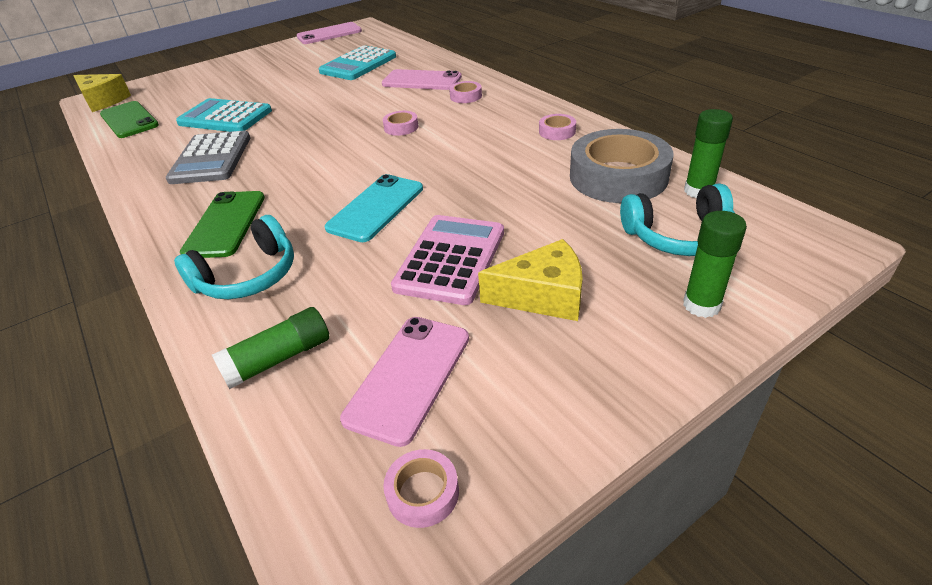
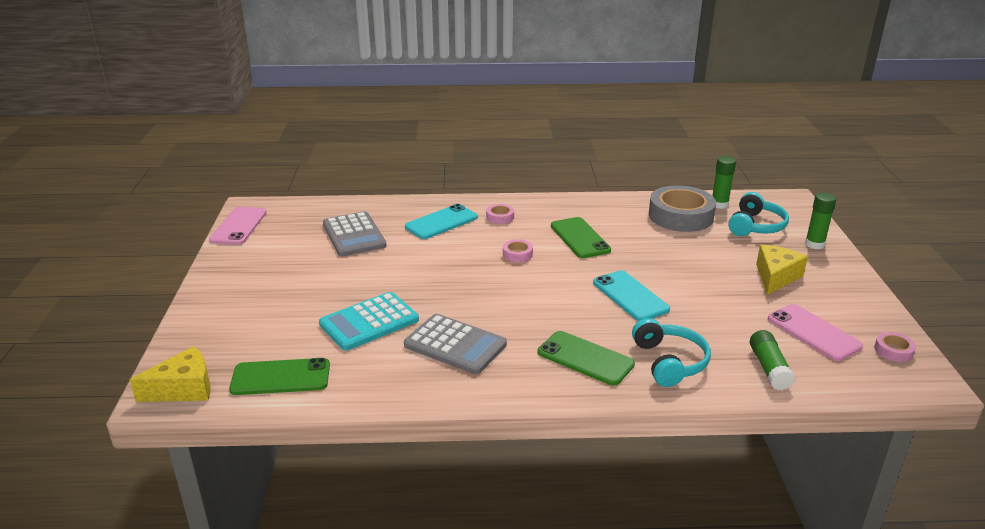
camera: 60 degrees left, 10 degrees down
(358, 64) = (354, 235): turquoise calculator -> grey calculator
(421, 81) = (441, 222): pink phone -> turquoise phone
(450, 259) = (717, 290): pink calculator -> none
(474, 142) = (580, 238): none -> green phone
(557, 131) = (602, 210): pink tape -> none

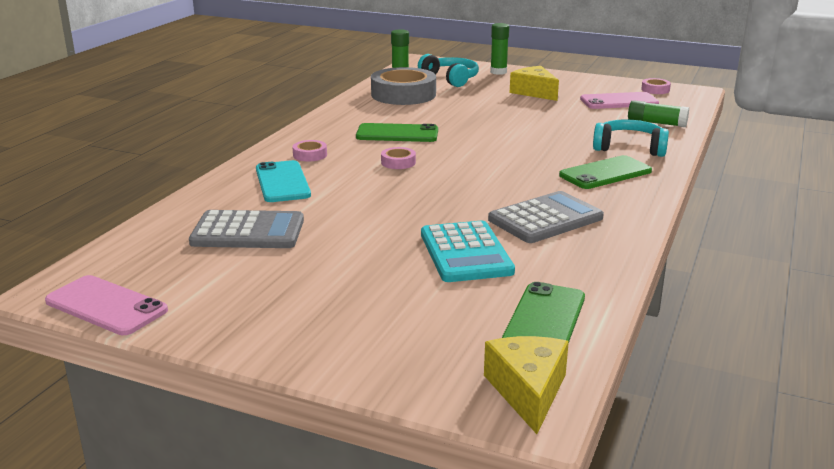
camera: 65 degrees left, 5 degrees down
(630, 296) = (520, 138): turquoise phone -> none

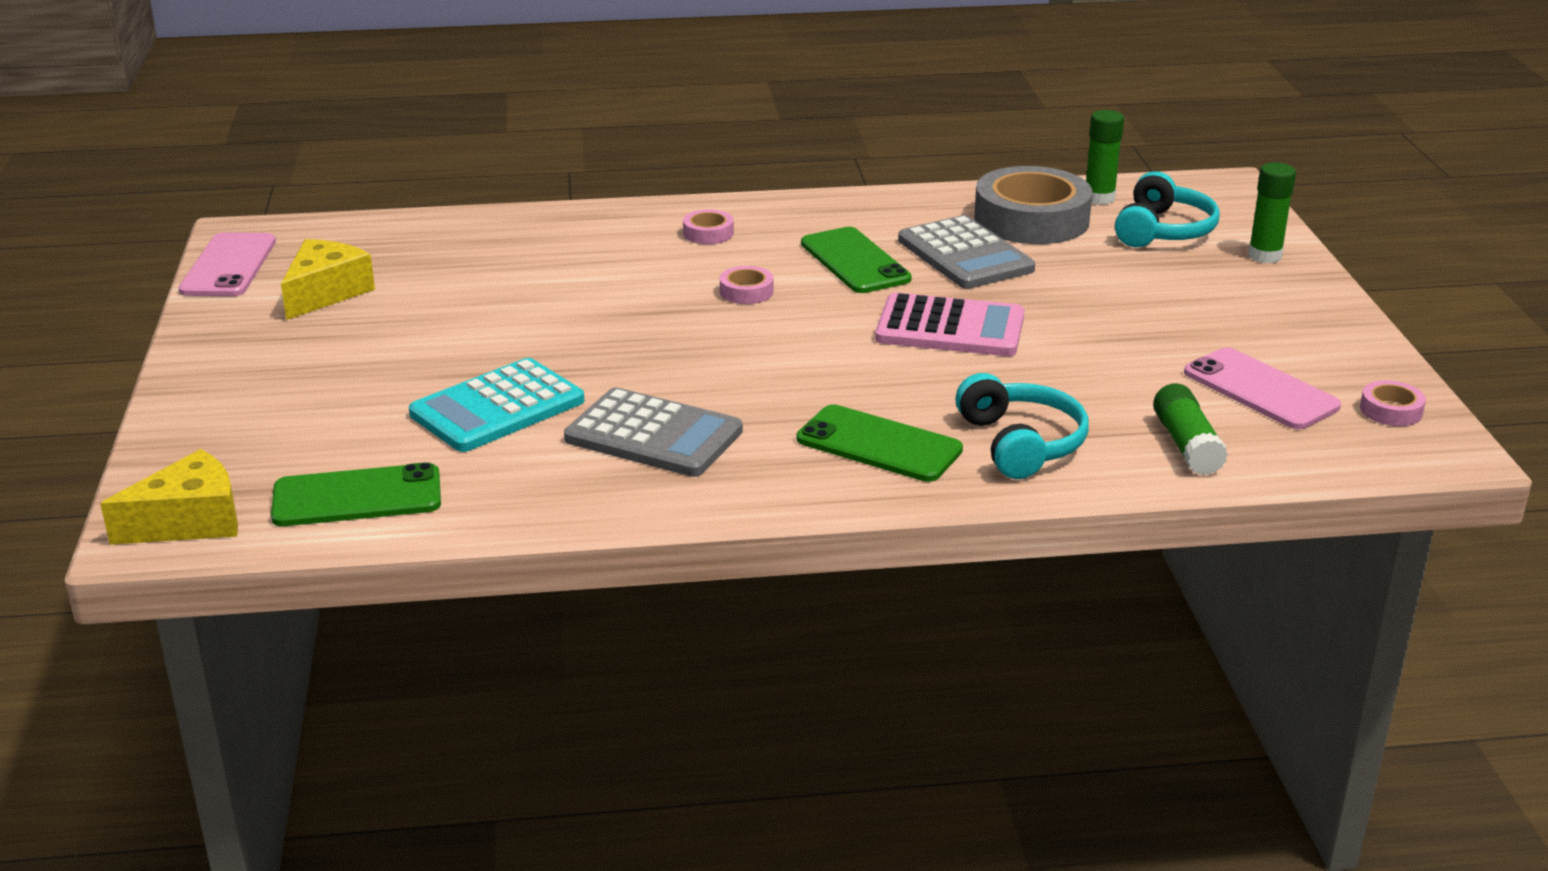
camera: 60 degrees right, 5 degrees up
(248, 232) = (446, 272): grey calculator -> grey calculator (965, 255)
(282, 182) = (602, 245): turquoise phone -> none
(498, 133) = (950, 328): none -> pink calculator
(534, 92) = (1198, 309): yellow cheese -> yellow cheese (326, 293)

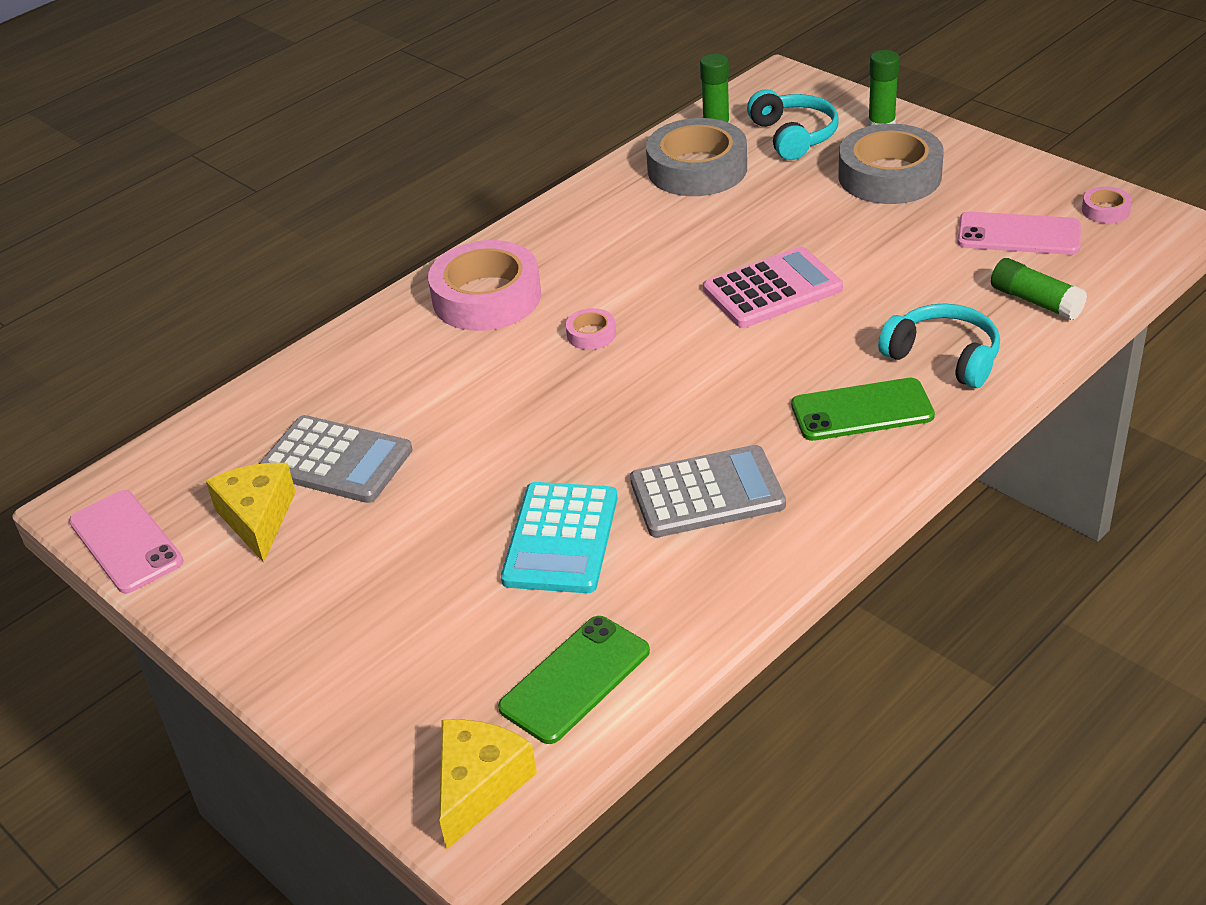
camera: 35 degrees left, 10 degrees up
(708, 233) = (487, 297): pink tape -> pink tape, size x2.30
(855, 261) = (629, 267): green phone -> none
(965, 255) = (696, 222): grey calculator -> grey calculator (336, 461)
(1206, 294) = (889, 176): none -> grey tape

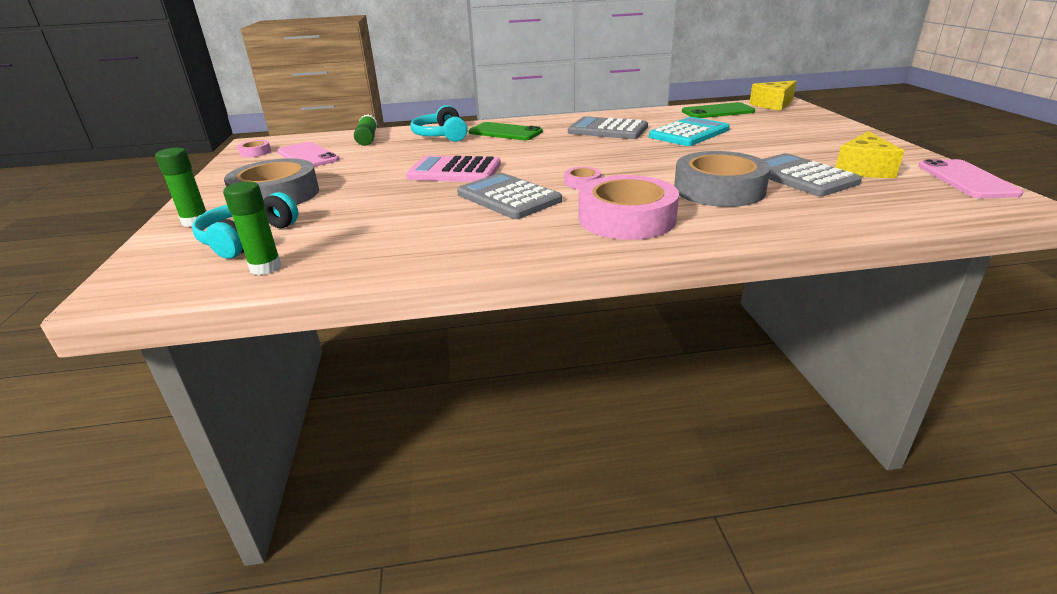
camera: 145 degrees left, 10 degrees down
(641, 275) = (508, 197): none -> grey calculator
(697, 169) = (349, 243): grey tape -> grey tape (719, 189)

